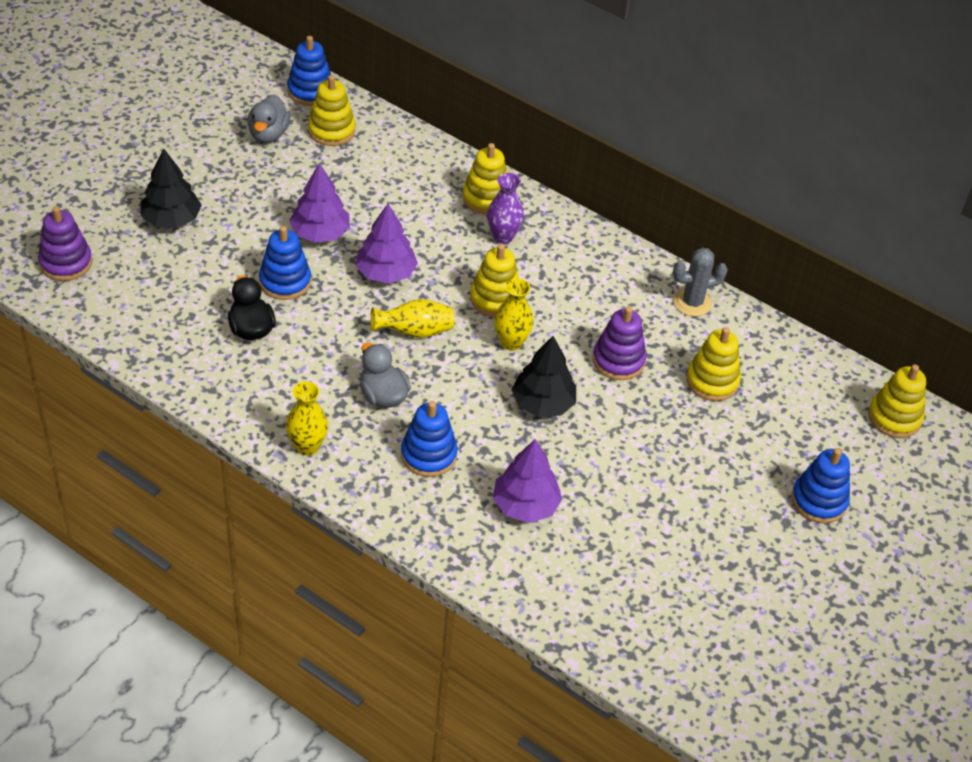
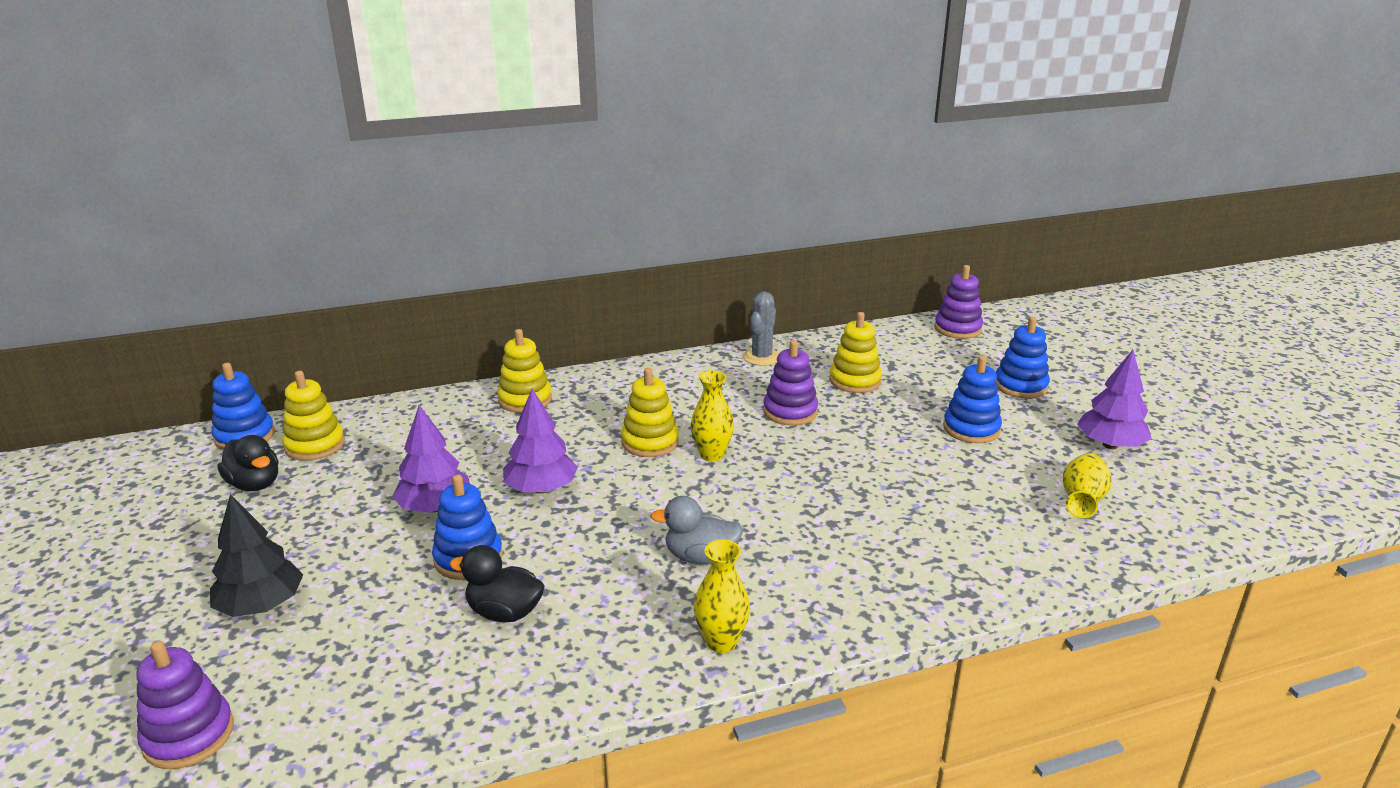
camera: 50 degrees left, 20 degrees down
(268, 134) = (255, 484): grey duck -> black duck
(414, 331) = (637, 502): yellow vase -> yellow vase (1082, 501)
(428, 455) = (809, 560): blue stacking toy -> blue stacking toy (971, 429)
(503, 236) = (581, 409): purple vase -> none
(525, 505) = (923, 527): purple tree -> purple tree (1110, 445)
(542, 403) = (803, 467): black tree -> none
(894, 417) = (957, 329): yellow stacking toy -> purple stacking toy

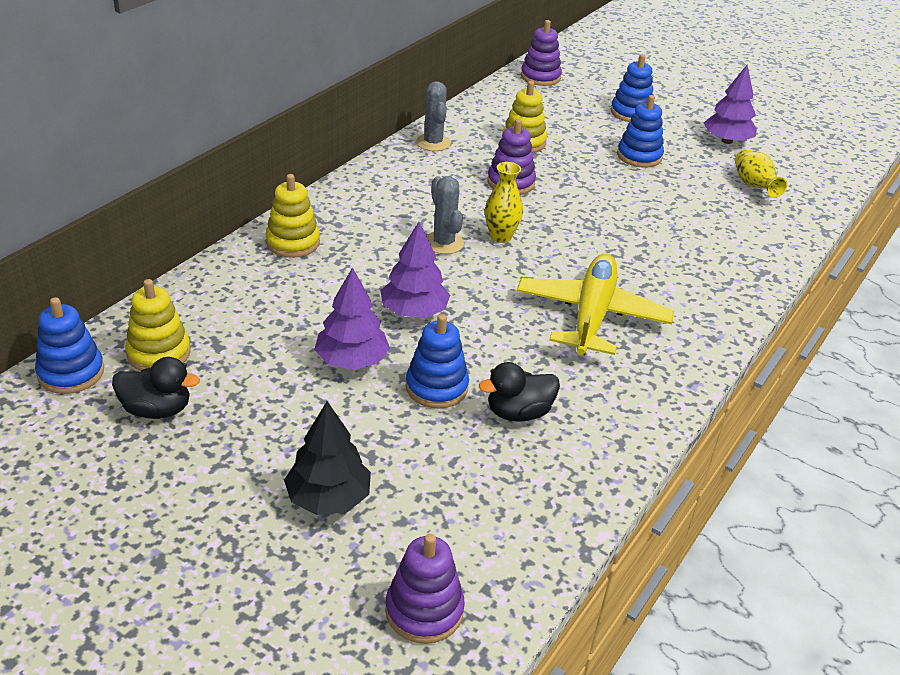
camera: 40 degrees left, 10 degrees up
(650, 442) = (443, 243): yellow stacking toy -> grey cactus
(701, 557) = (591, 315): grey duck -> yellow plane
(721, 642) = (675, 366): yellow vase -> none

